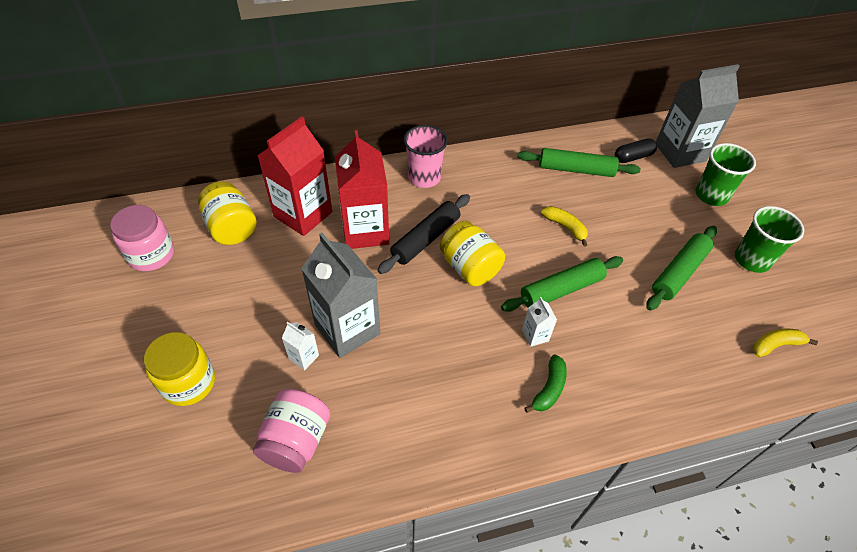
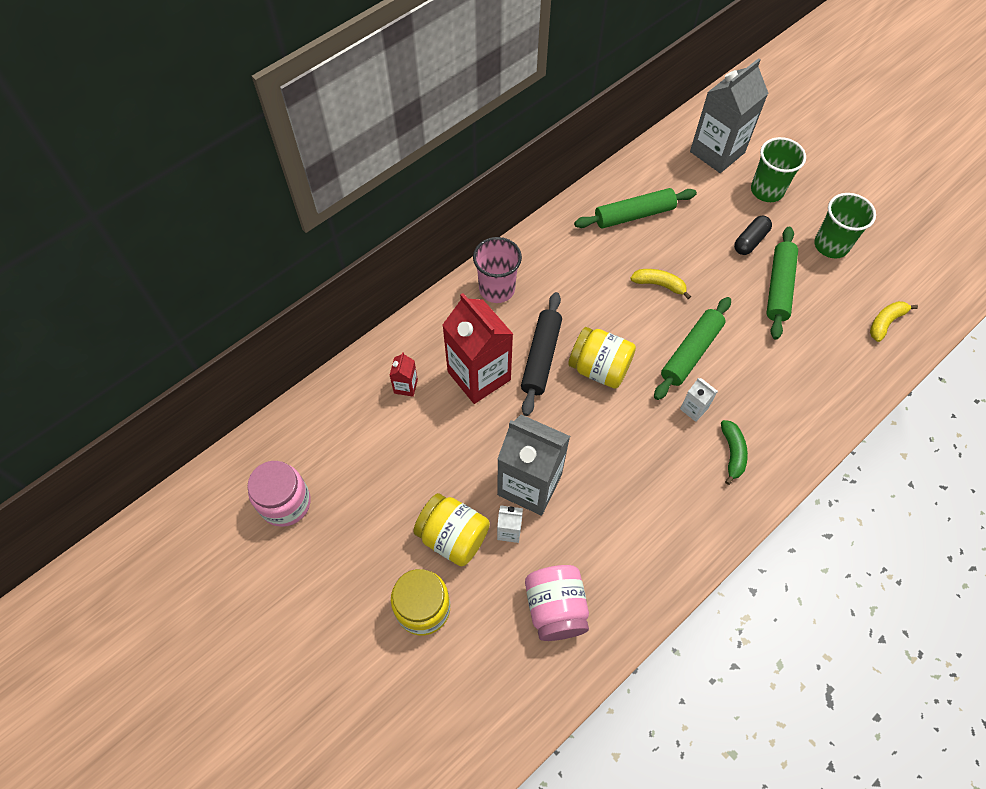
camera: 25 degrees left, 10 degrees up
(231, 228) = (345, 435): yellow jar -> yellow jar (453, 537)
(303, 214) = (405, 386): red carton -> red carton, size x0.43
(633, 157) = (678, 176): black capsule -> black capsule (750, 241)

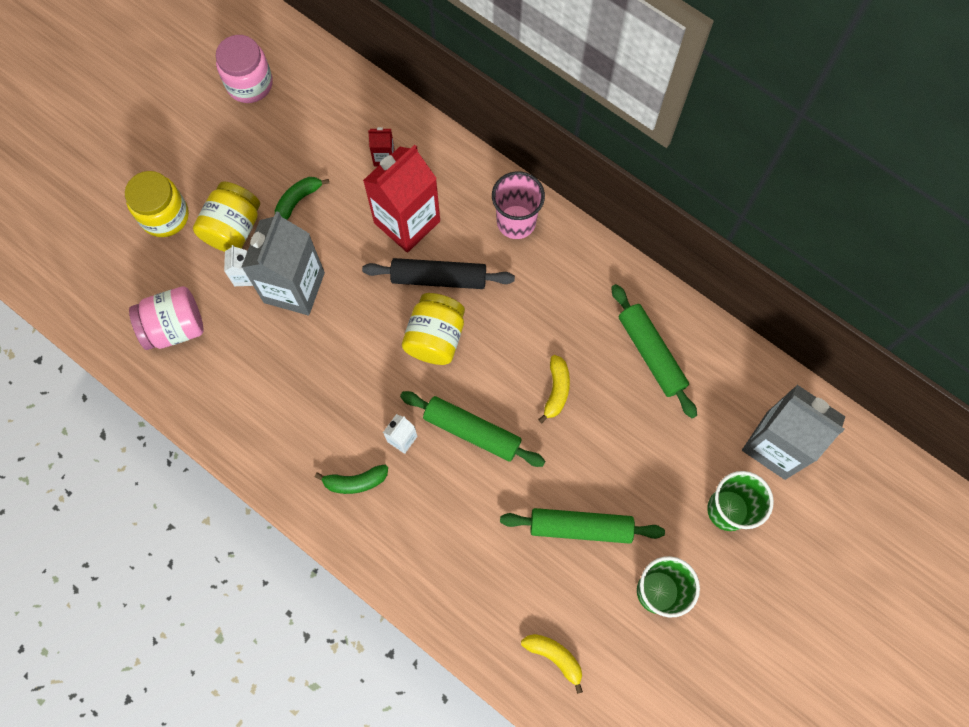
camera: 80 degrees right, 10 degrees up
(435, 470) = (298, 200): none -> green banana
(750, 241) = (642, 491): black capsule -> none

